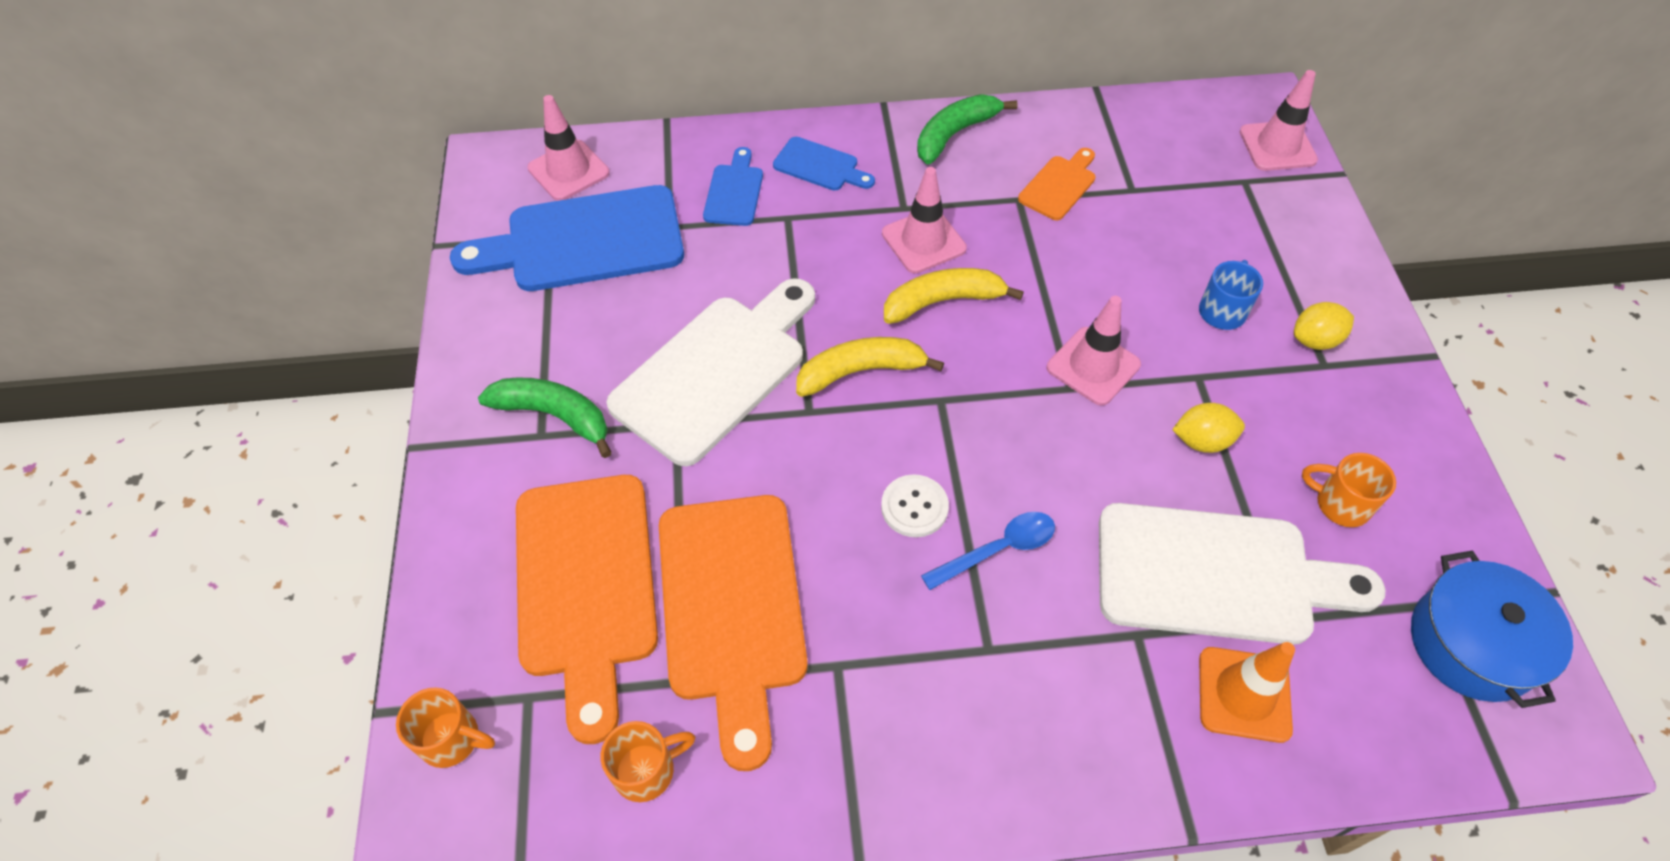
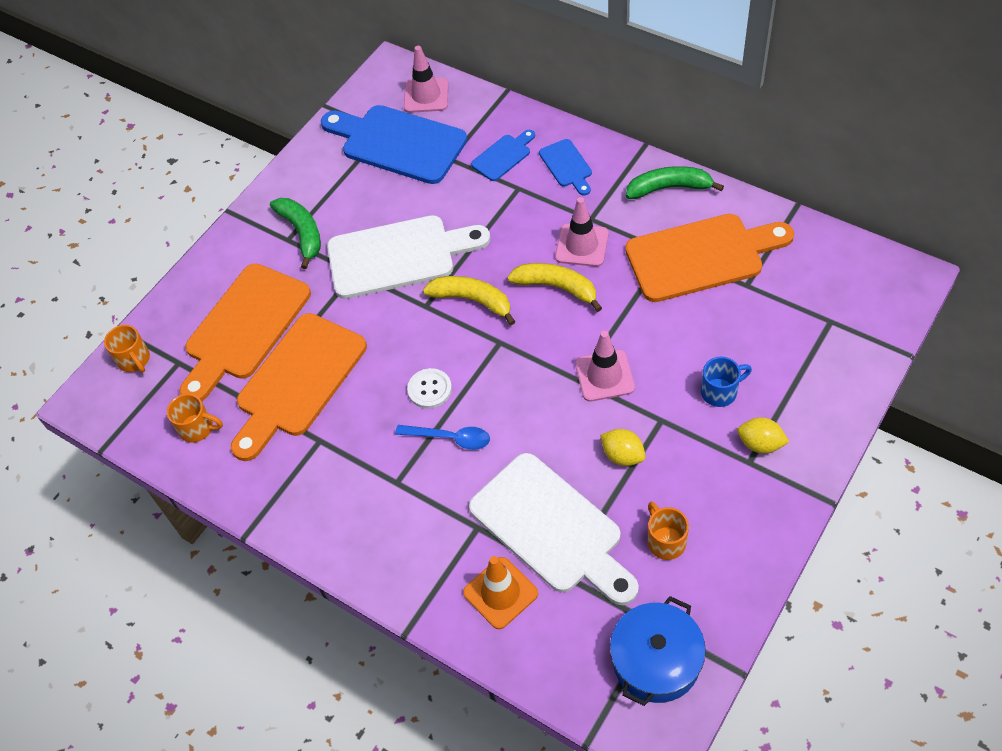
camera: 45 degrees right, 0 degrees up
(1059, 185) = (701, 256): orange cutting board -> orange cutting board, size x2.08
(1277, 146) = (882, 311): pink traffic cone -> none

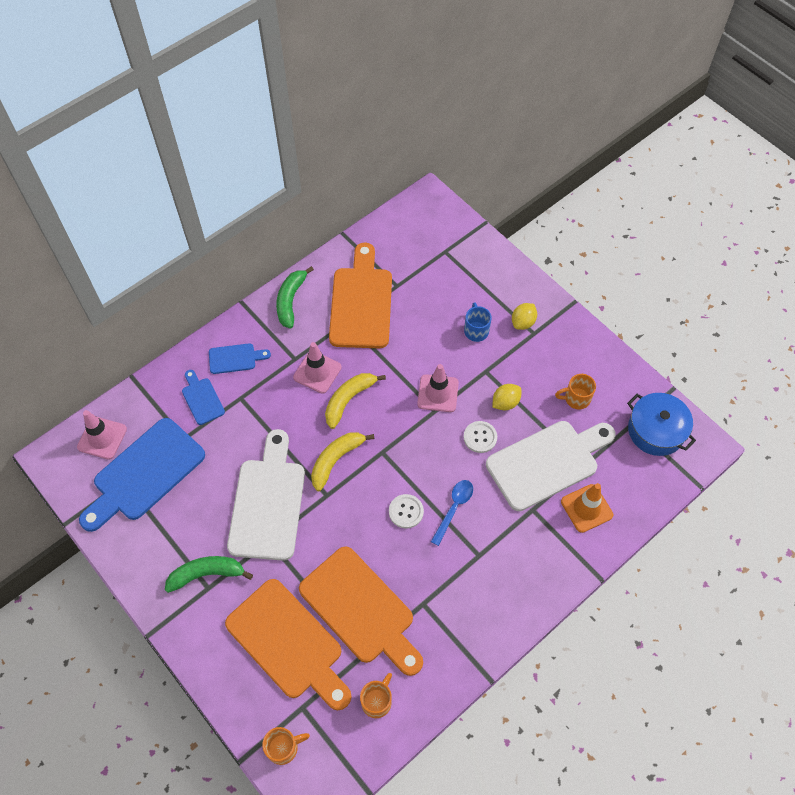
camera: 80 degrees left, 5 degrees up
(559, 440) = (480, 437): none -> white button

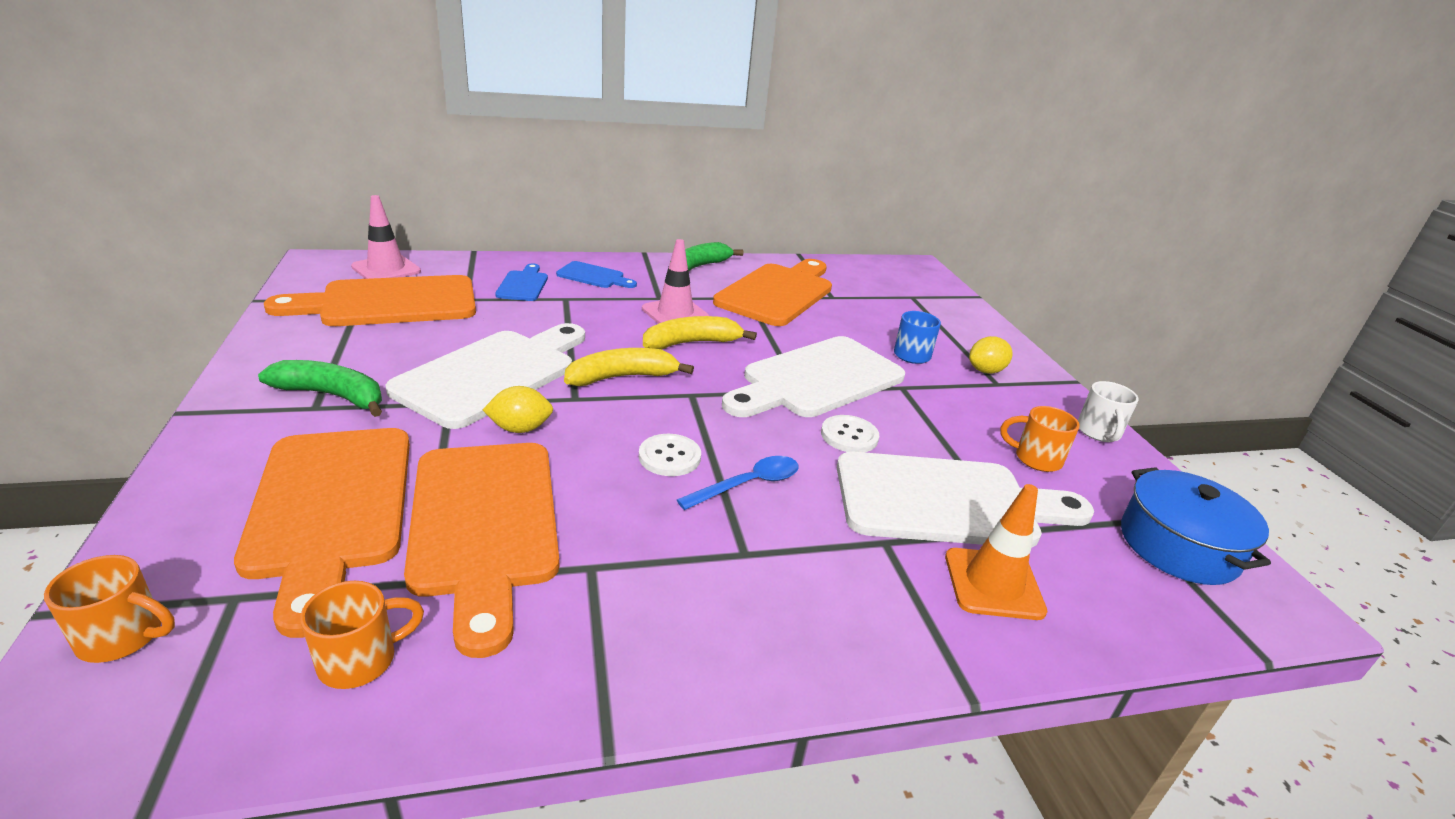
camera: 25 degrees right, 30 degrees down
(144, 473) = (389, 303): blue cutting board -> orange cutting board
(438, 393) = (817, 379): pink traffic cone -> white cutting board
(505, 402) = (913, 421): yellow lemon -> yellow lemon (520, 428)
(600, 352) = (1098, 432): none -> white mug

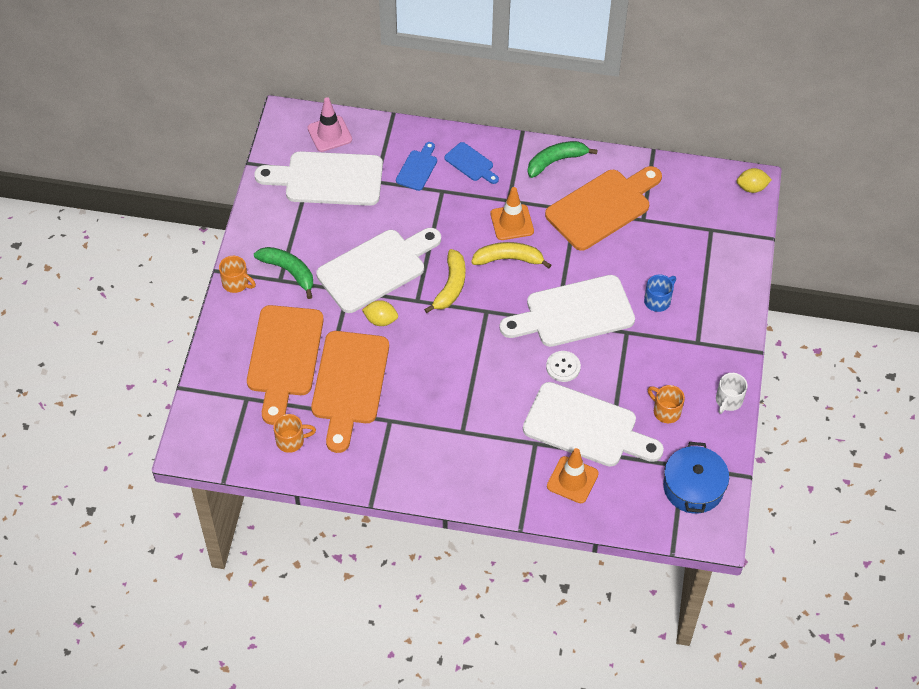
camera: 25 degrees right, 25 degrees up
(123, 637) = (210, 407): orange mug -> orange mug (236, 283)
(389, 303) = (327, 179): orange cutting board -> white cutting board
(622, 377) = (451, 286): yellow banana -> yellow banana turned 105 degrees clockwise
(669, 457) = (452, 360): white button -> none
(675, 313) = (512, 222): pink traffic cone -> orange traffic cone
(748, 484) = (485, 389): blue spoon -> none
(985, 371) = (699, 328): yellow lemon -> yellow lemon (751, 188)

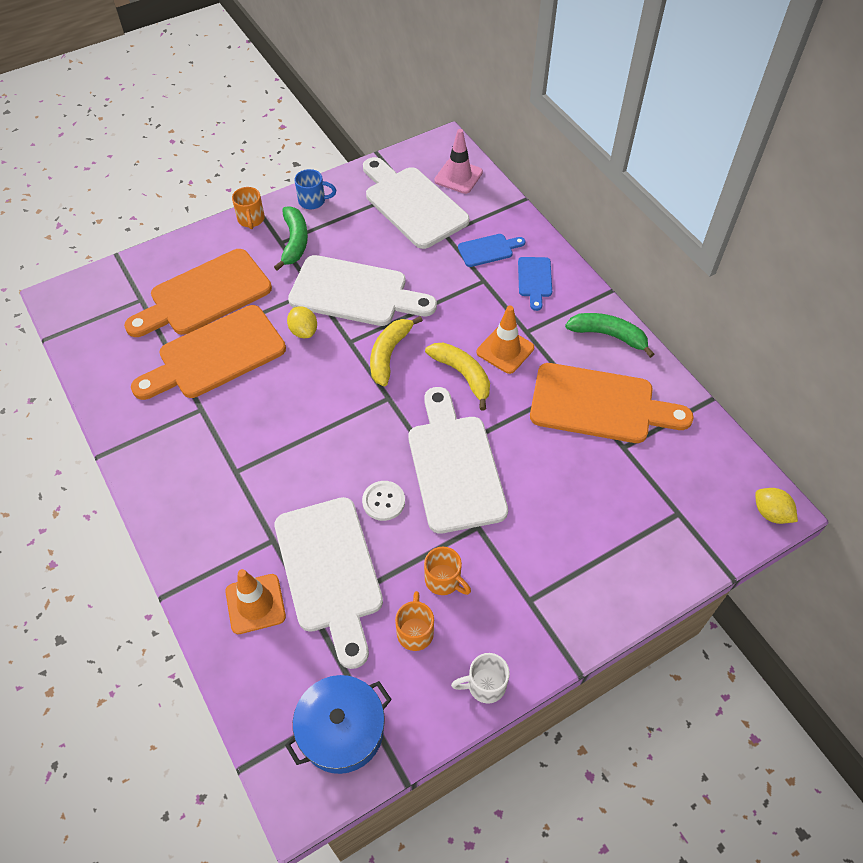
camera: 50 degrees right, 0 degrees up
(291, 441) = (121, 356): orange mug -> orange mug (444, 580)
(451, 286) = (389, 354): yellow banana -> yellow banana turned 135 degrees clockwise
(573, 313) = (454, 466): white cutting board -> white cutting board turned 45 degrees clockwise
(658, 300) = (543, 527): blue mug -> blue mug (313, 201)

